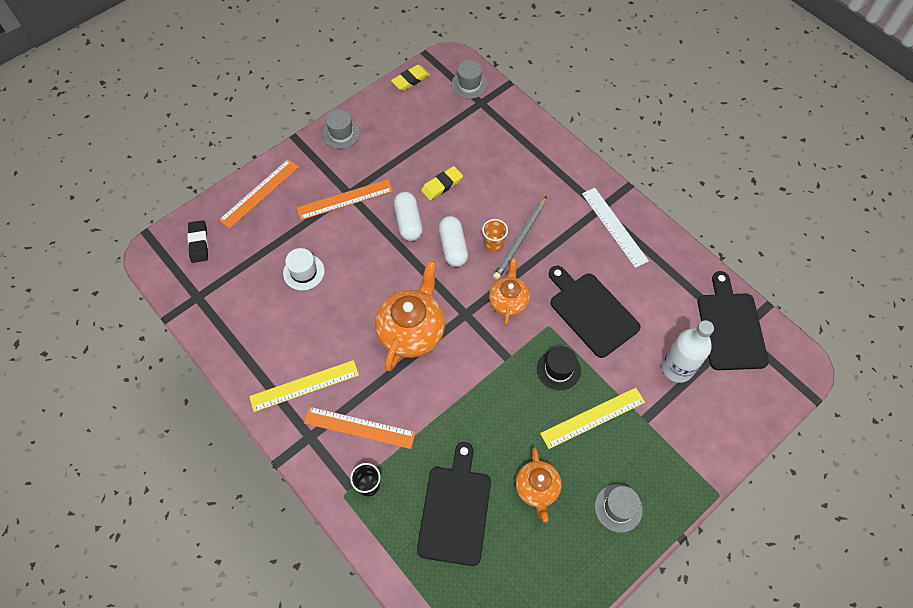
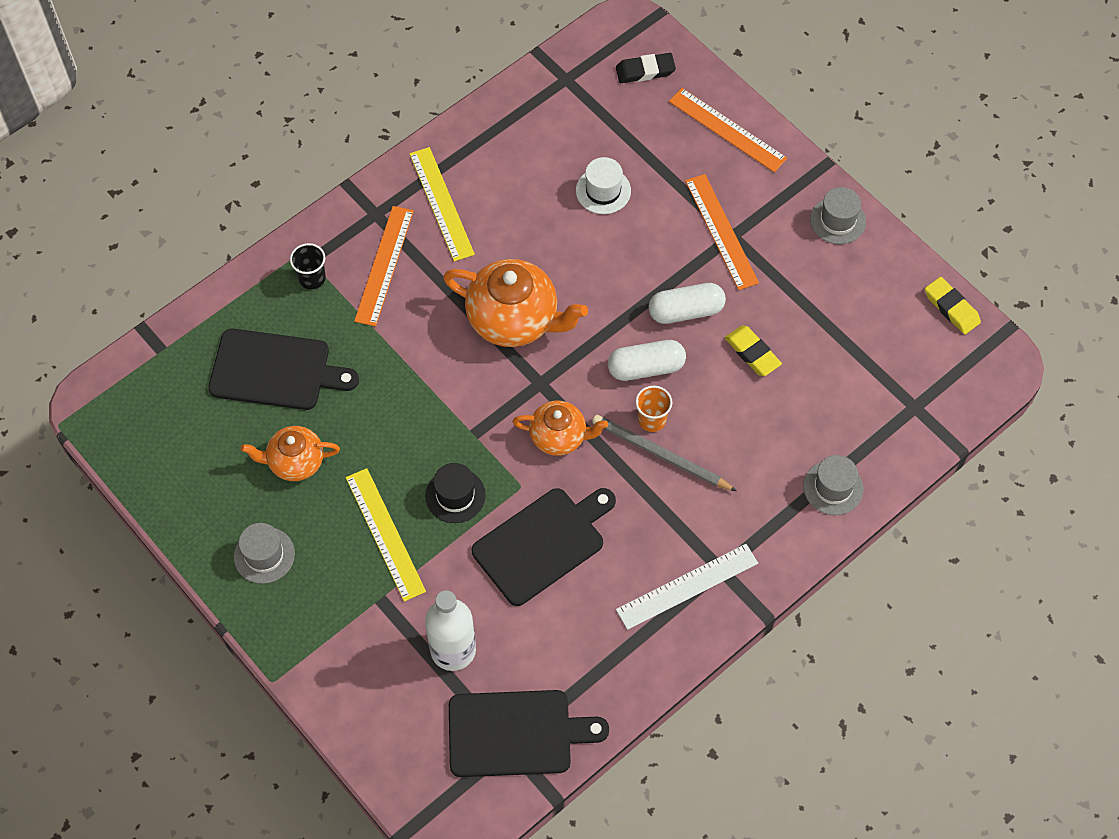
camera: 90 degrees right, 0 degrees up
(469, 84) = (950, 390): grey hat -> grey hat (833, 488)

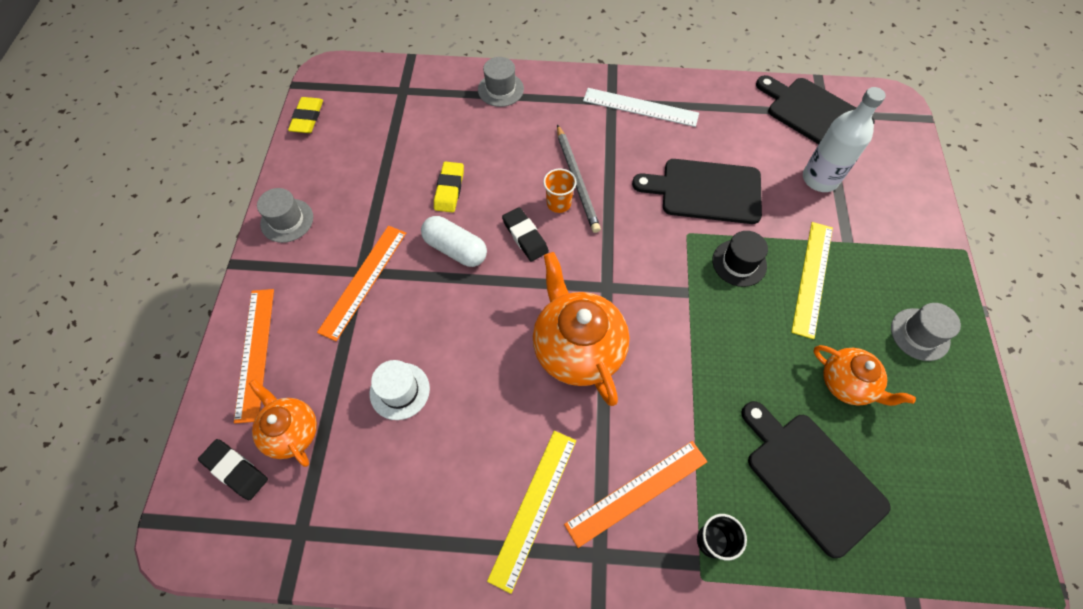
camera: 135 degrees left, 0 degrees up
(559, 436) = (630, 242): orange teapot -> orange teapot (291, 431)
(646, 368) = (525, 236): white capsule -> black eraser

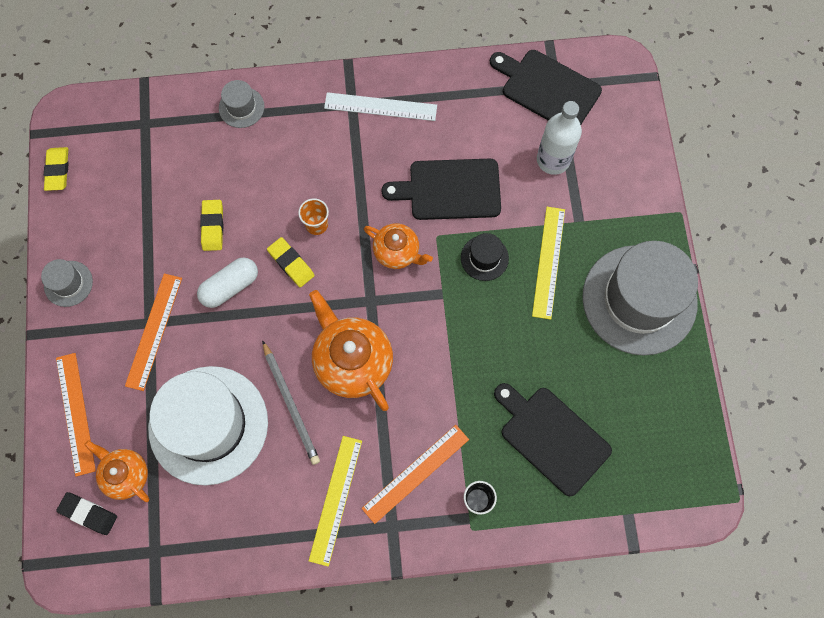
camera: 10 degrees left, 10 degrees up
(399, 391) = (208, 425): white hat -> white hat, size x2.35
(455, 249) = (230, 286): white capsule -> white capsule turned 60 degrees counterclockwise
(525, 236) = (291, 263): black eraser -> yellow eraser
(577, 180) = (330, 197): grey pencil -> grey pencil (291, 404)
(847, 384) = (579, 354): orange teapot -> orange teapot (397, 252)
(920, 334) = (639, 299): grey hat -> grey hat, size x2.35

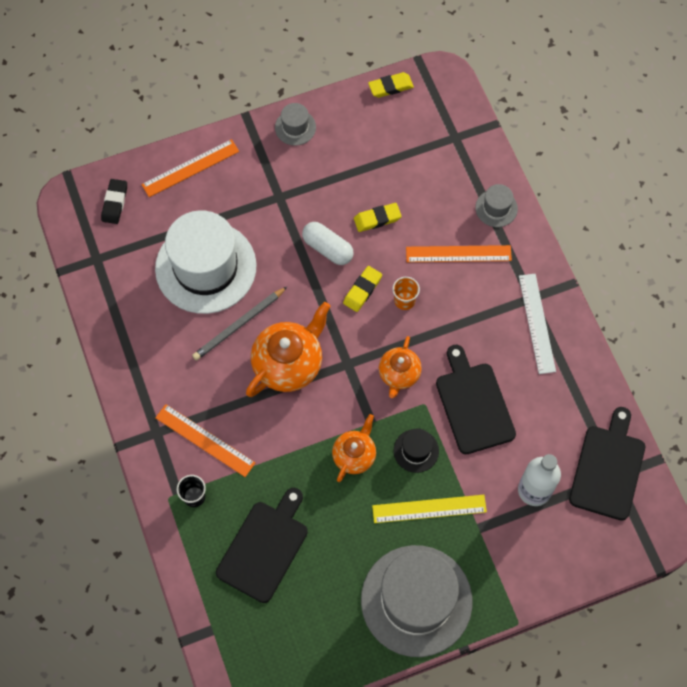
camera: 75 degrees right, 5 degrees down
(126, 474) = (151, 219): orange teapot -> orange teapot (354, 455)
(153, 331) = (273, 202): orange ruler -> orange ruler (458, 253)
(335, 499) = (168, 382): yellow ruler -> none

